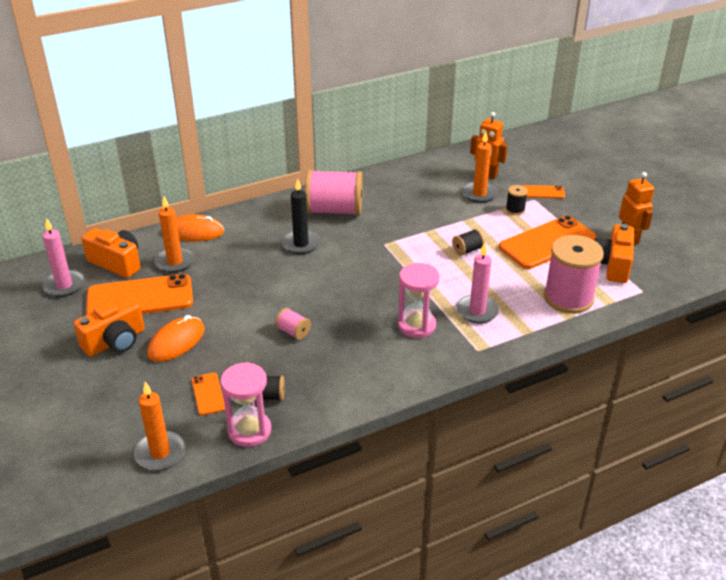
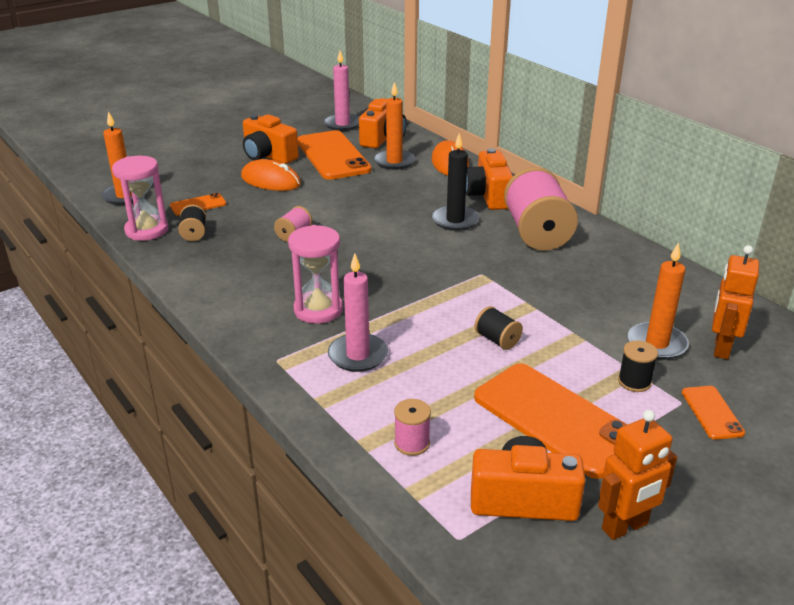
camera: 80 degrees right, 5 degrees down
(266, 222) = (488, 196): none -> orange camera
(568, 298) = (412, 443): pink spool -> pink spool, size x0.44

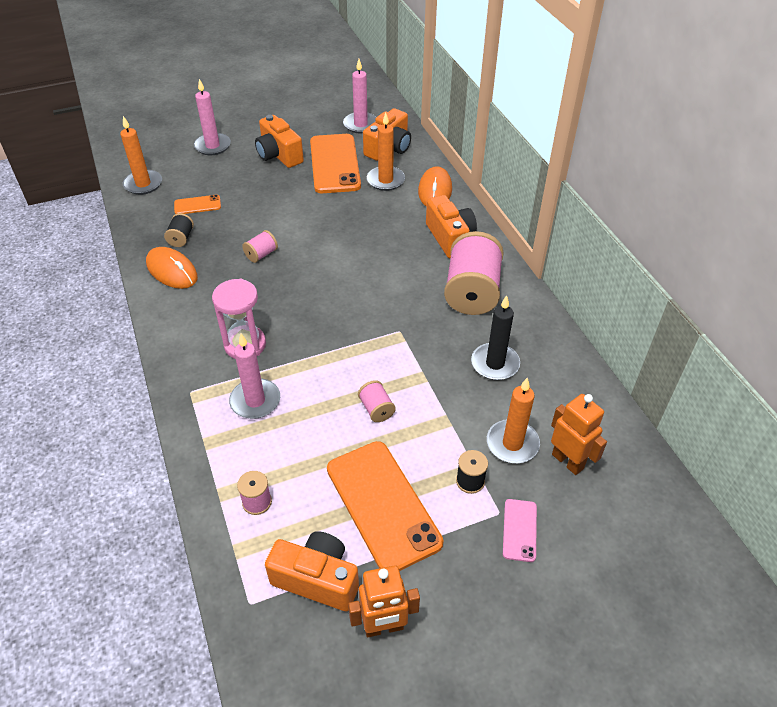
camera: 15 degrees right, 15 degrees up
(147, 230) = (145, 228): pink hourglass -> none
(189, 157) = (212, 146): none -> pink candle
(270, 181) = (268, 186): orange mouse -> orange mouse (172, 270)
(455, 220) = (406, 263): black candle -> black candle (495, 364)
(488, 196) = (450, 238): orange camera -> orange camera turned 150 degrees clockwise
(497, 340) = (376, 409): black spool -> pink spool
(712, 412) = (519, 530): orange phone -> pink phone
(721, 348) = (568, 461): orange robot -> orange robot turned 105 degrees clockwise

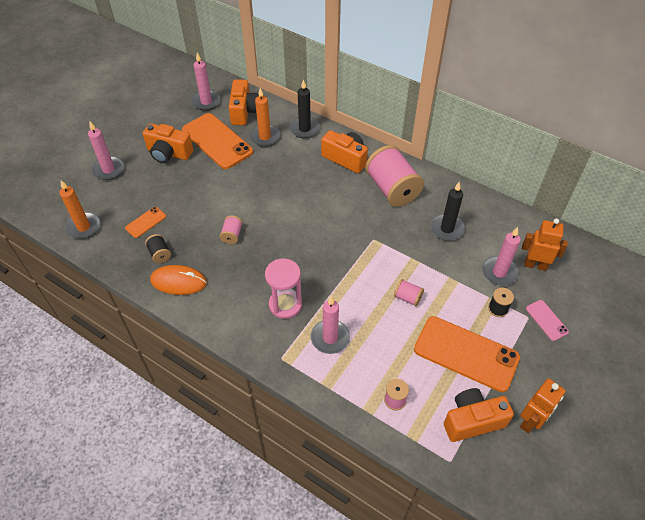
camera: 35 degrees left, 5 degrees up
(435, 190) = (304, 129): orange mouse -> black candle
(512, 444) = (499, 272): orange candle -> pink candle

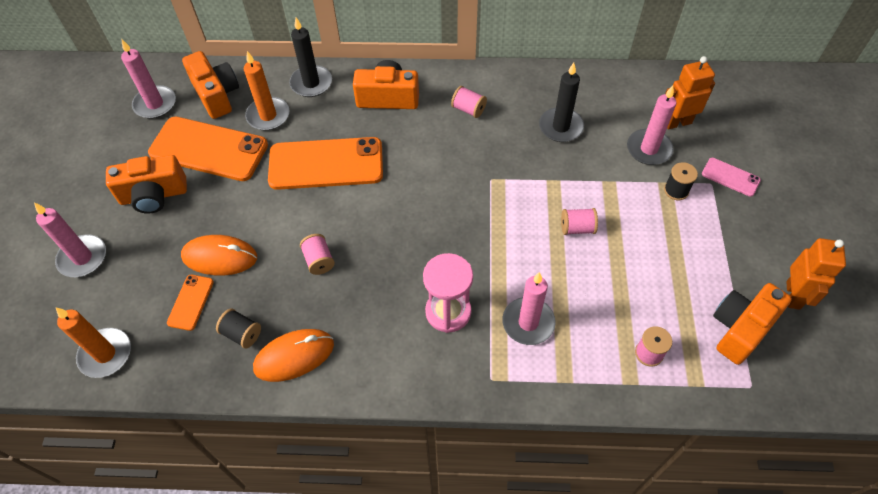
camera: 30 degrees left, 5 degrees up
(179, 205) = (220, 257): none -> orange mouse
(392, 189) = (468, 109): pink spool -> pink spool, size x0.44
(466, 353) = (681, 258): orange phone -> orange phone (326, 164)

